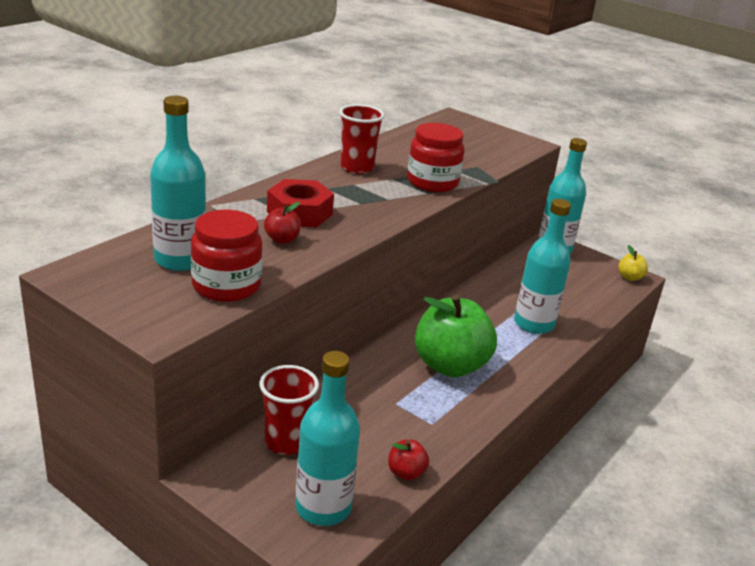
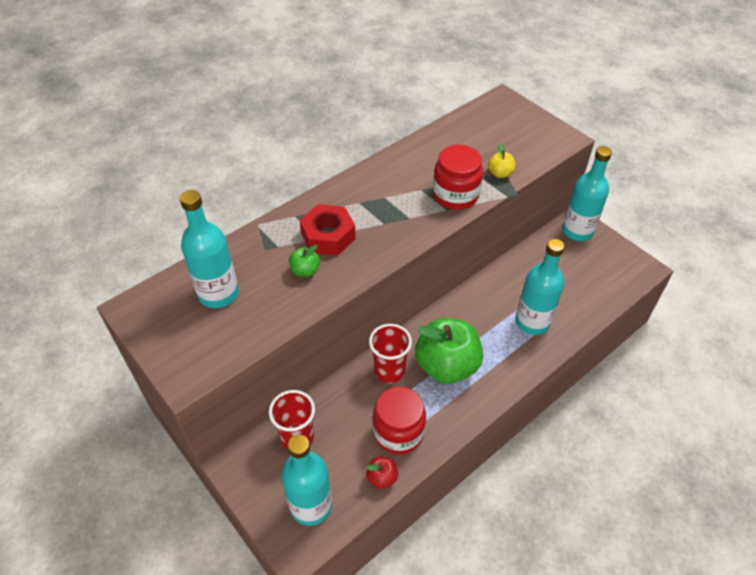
camera: 15 degrees right, 20 degrees up
(226, 286) = (247, 327): red jar -> red jar (398, 432)
(282, 239) = (305, 271): red apple -> green apple
(357, 168) = (393, 175): red cup -> red cup (389, 371)
(630, 277) = (638, 269): yellow apple -> yellow apple (500, 173)

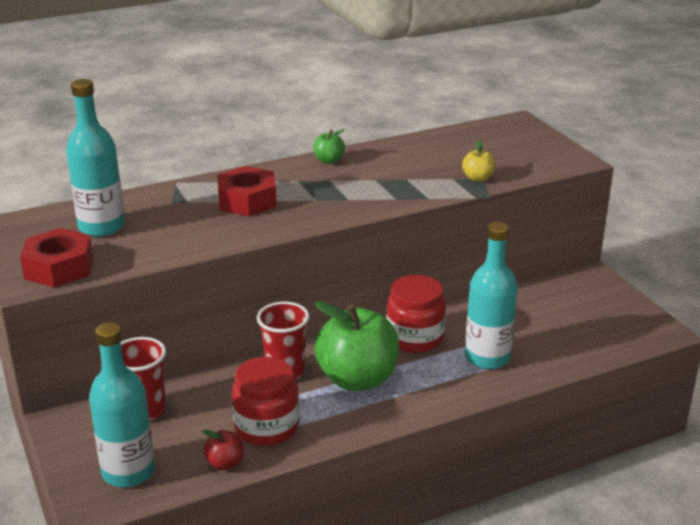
camera: 15 degrees right, 20 degrees down
(204, 354) = (59, 268): none -> red nut
(305, 271) = (205, 223): green apple -> green apple (329, 160)
(455, 195) = (413, 188): red jar -> red jar (415, 338)
(577, 231) = (589, 285): turquoise bottle -> none

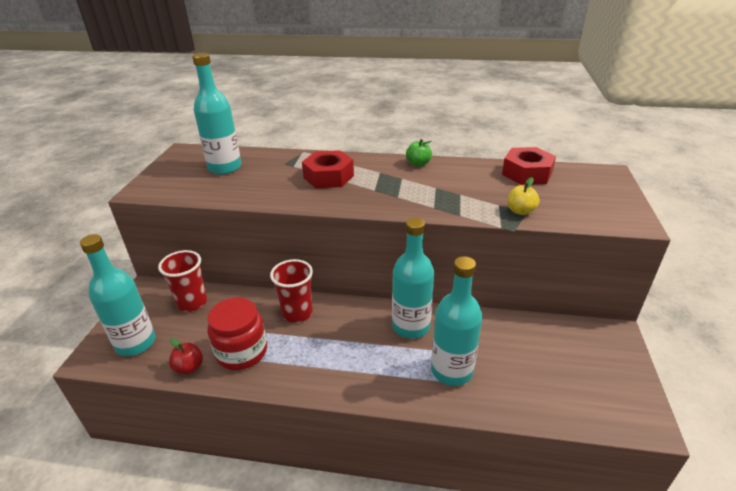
camera: 35 degrees right, 5 degrees up
(59, 268) = (167, 186): red nut -> red nut (527, 173)
(357, 379) = (337, 342): green apple -> none
(415, 338) = (411, 326): red jar -> turquoise bottle

